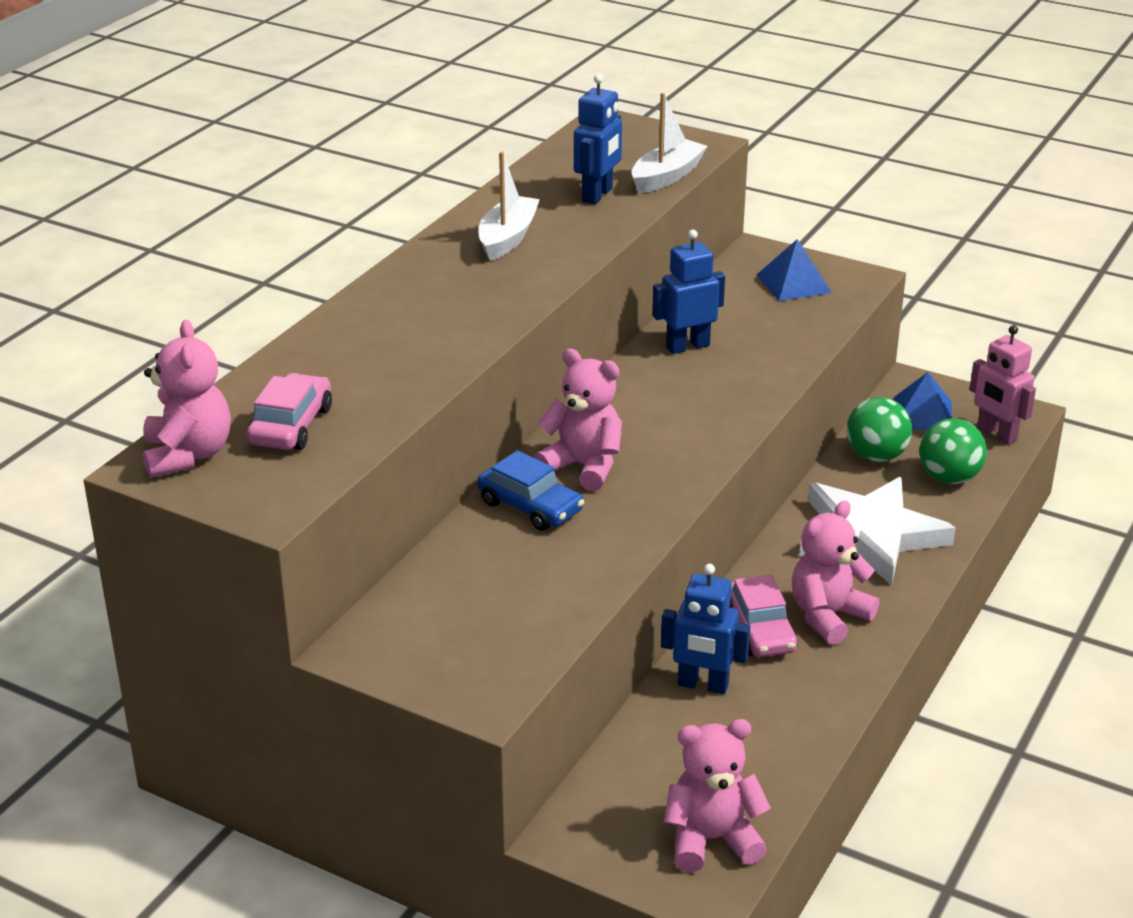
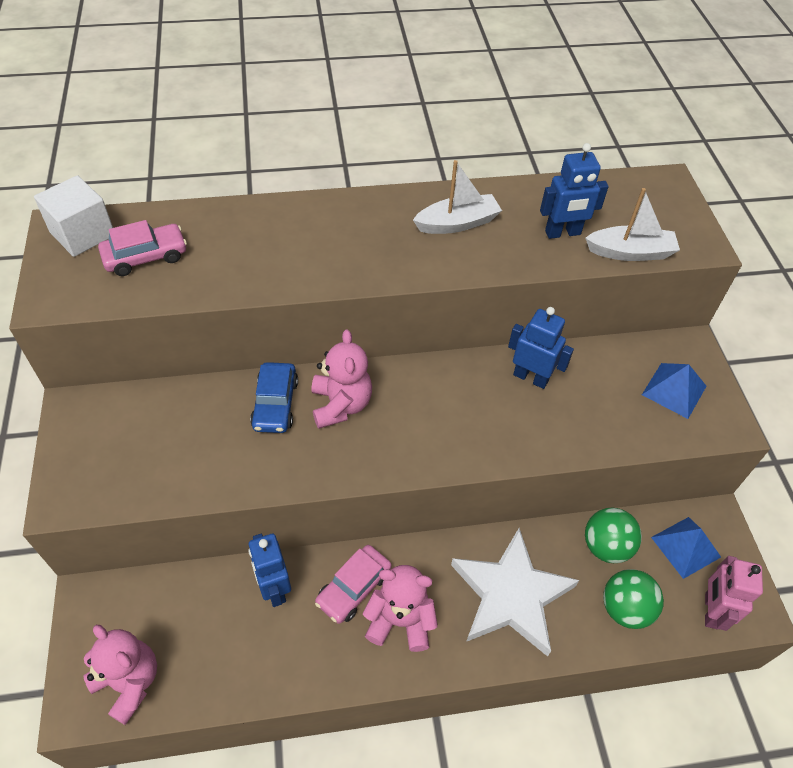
camera: 50 degrees right, 20 degrees up
(188, 455) = (83, 234): pink teddy bear -> white cube

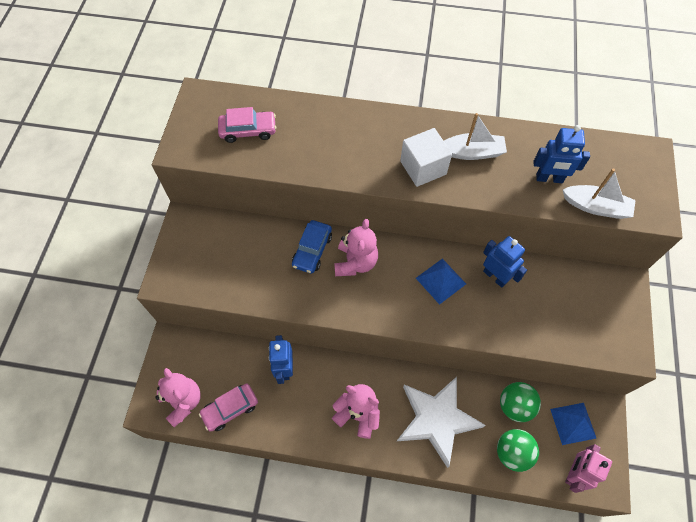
camera: 20 degrees right, 10 degrees up
(83, 234) = (212, 103): white cube -> white cube (423, 168)
(354, 588) = (334, 383): pink car -> pink car (230, 409)
(674, 390) = (599, 314): blue pyramid -> blue pyramid (441, 281)

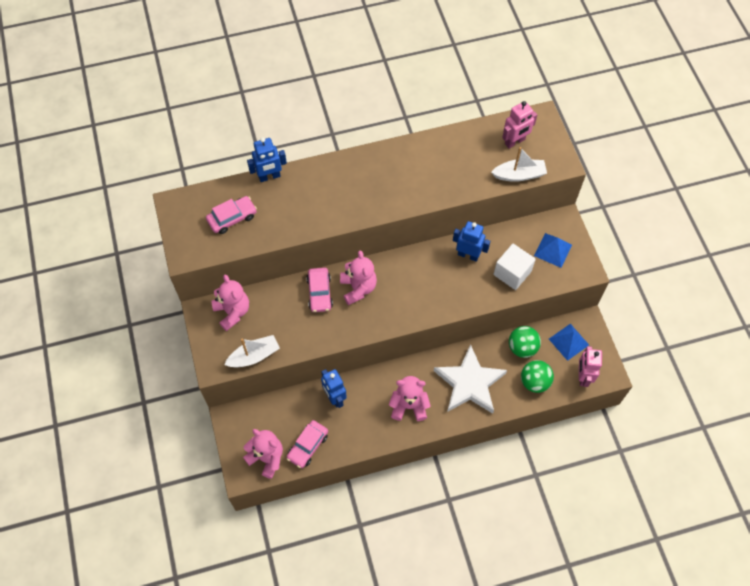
camera: 25 degrees left, 0 degrees up
(213, 233) = (232, 312): none -> pink teddy bear
(312, 250) = (319, 293): blue car -> pink car
(423, 168) = (383, 194): white cube -> white cube (512, 273)
(441, 281) = (429, 275): blue pyramid -> blue pyramid (553, 250)
(472, 152) = (413, 168): white boat -> white boat (254, 356)
(549, 178) = (478, 166): blue robot -> blue robot (269, 177)
(606, 168) = (515, 142): none -> pink robot

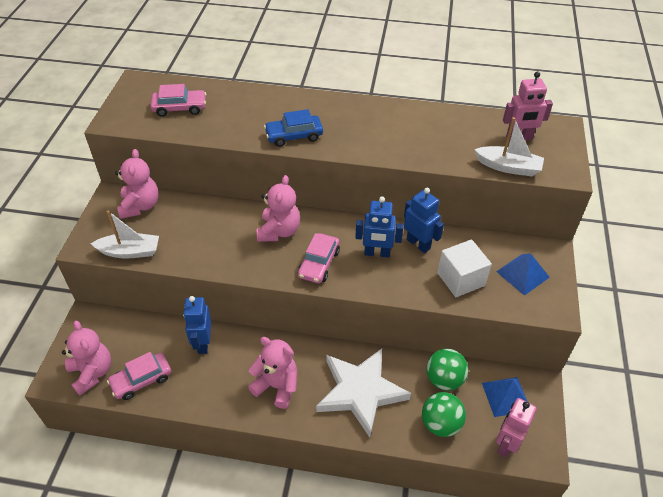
camera: 25 degrees right, 15 degrees down
(269, 177) = (240, 89): blue robot -> blue robot (377, 253)
(319, 293) = (237, 221): pink car -> pink car (319, 263)
(344, 209) = (294, 136): none -> blue car

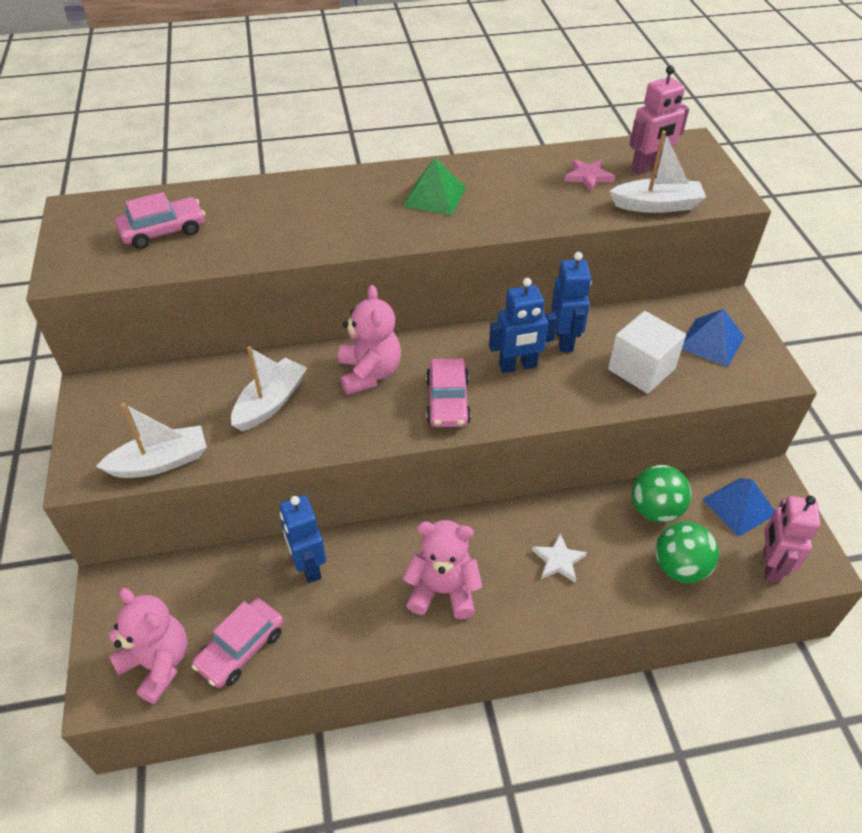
camera: 20 degrees left, 0 degrees up
(140, 206) = (144, 393): pink teddy bear -> none
(210, 233) = (270, 403): none -> white boat
(294, 136) = (354, 231): blue car -> none
(358, 124) = (434, 196): none -> green pyramid
(360, 392) = (558, 560): white star -> white star, size x0.40
(418, 244) = (564, 340): blue robot -> blue robot turned 60 degrees clockwise
(471, 134) = (588, 177): none -> pink star

